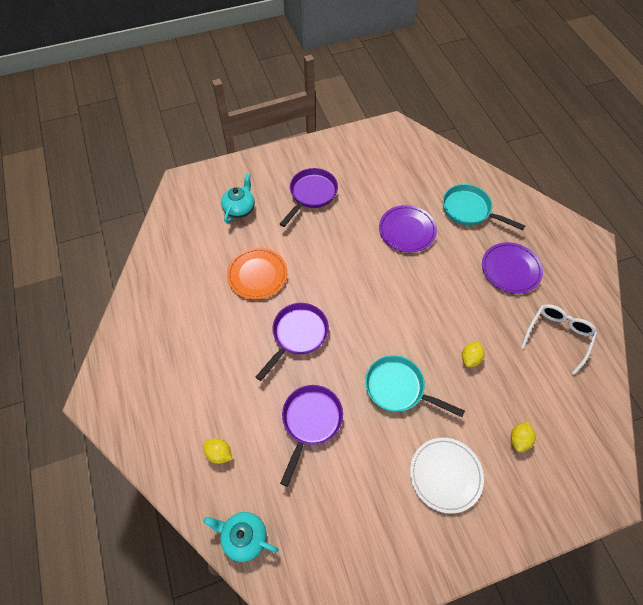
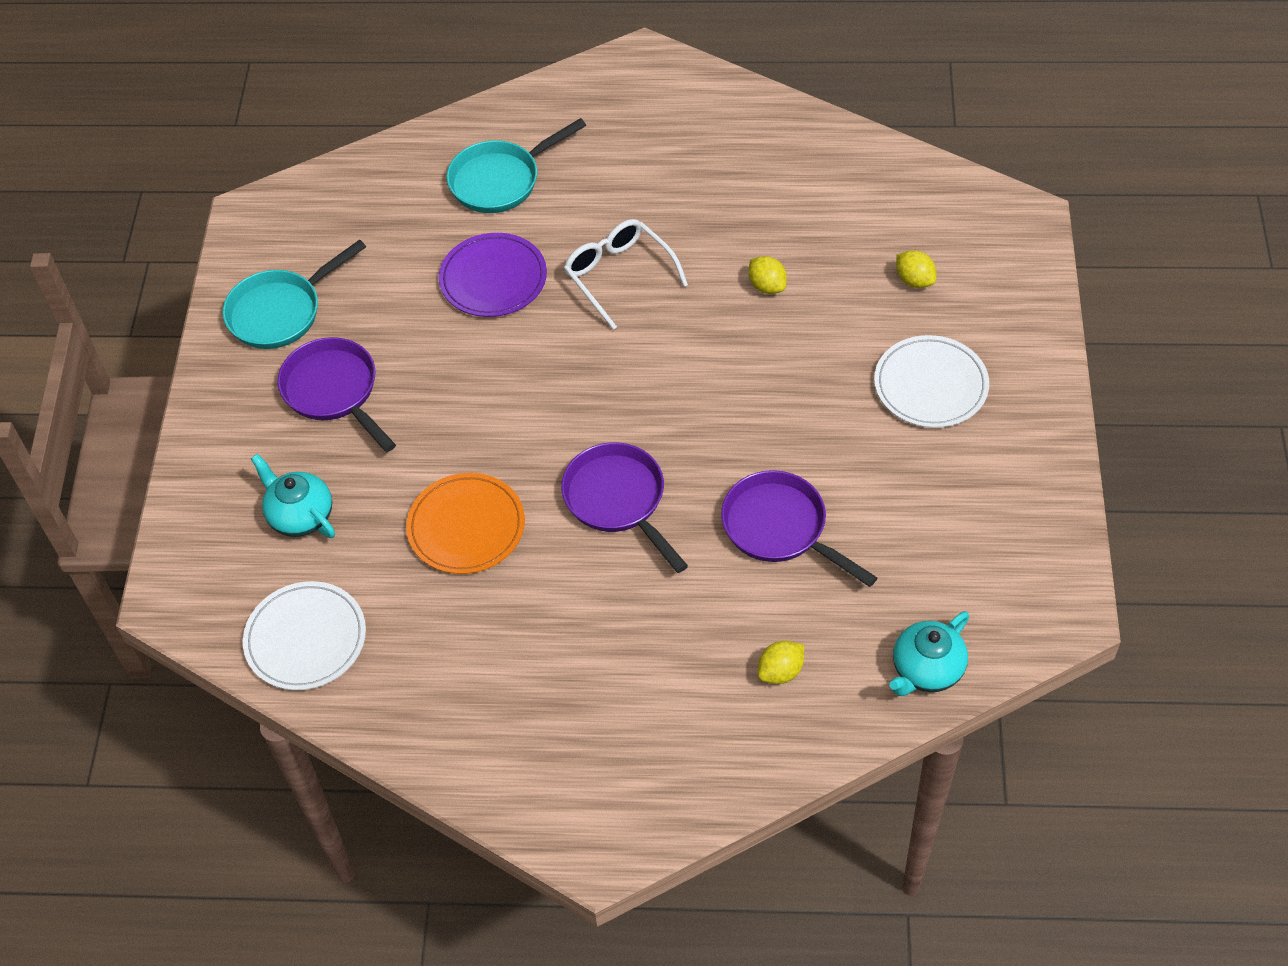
camera: 65 degrees left, 5 degrees down
(177, 236) = (306, 639): none -> white plate
(398, 388) = (775, 394): turquoise pan -> turquoise pan (280, 312)
(510, 269) = (640, 175): purple plate -> none
(558, 336) = (780, 168): white glasses -> white glasses (619, 275)

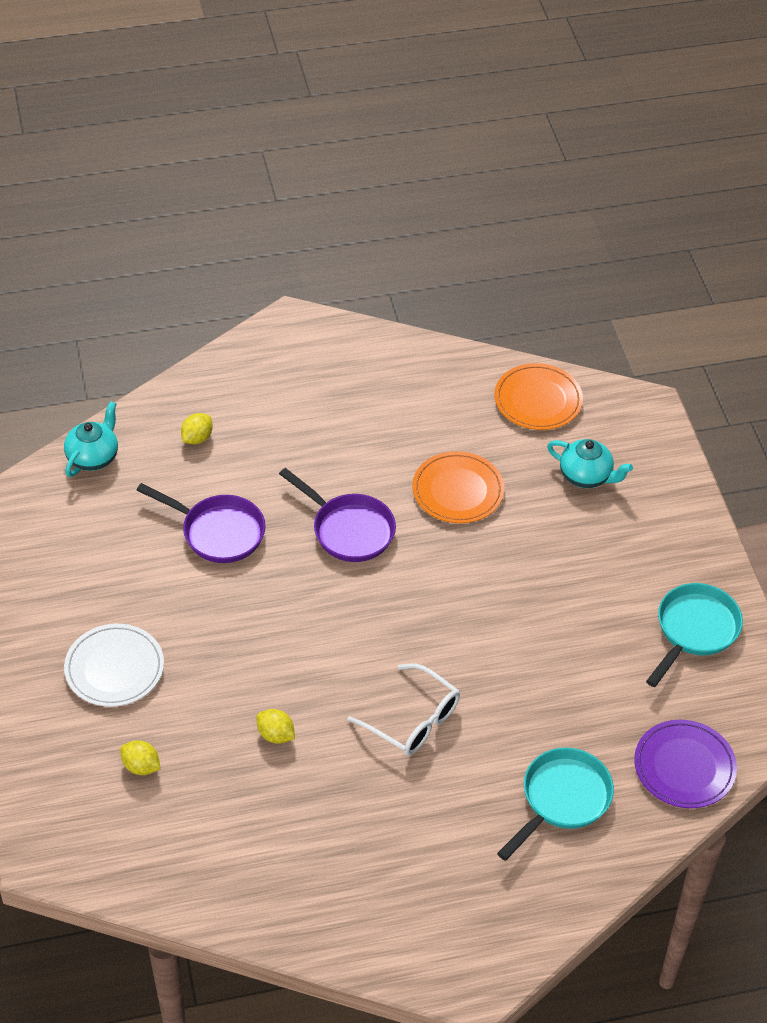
camera: 160 degrees right, 5 degrees down
(306, 639) = (538, 400): white plate -> orange plate
(334, 391) = (611, 572): purple pan -> none
(493, 279) = (524, 695): purple plate -> purple plate (684, 767)

